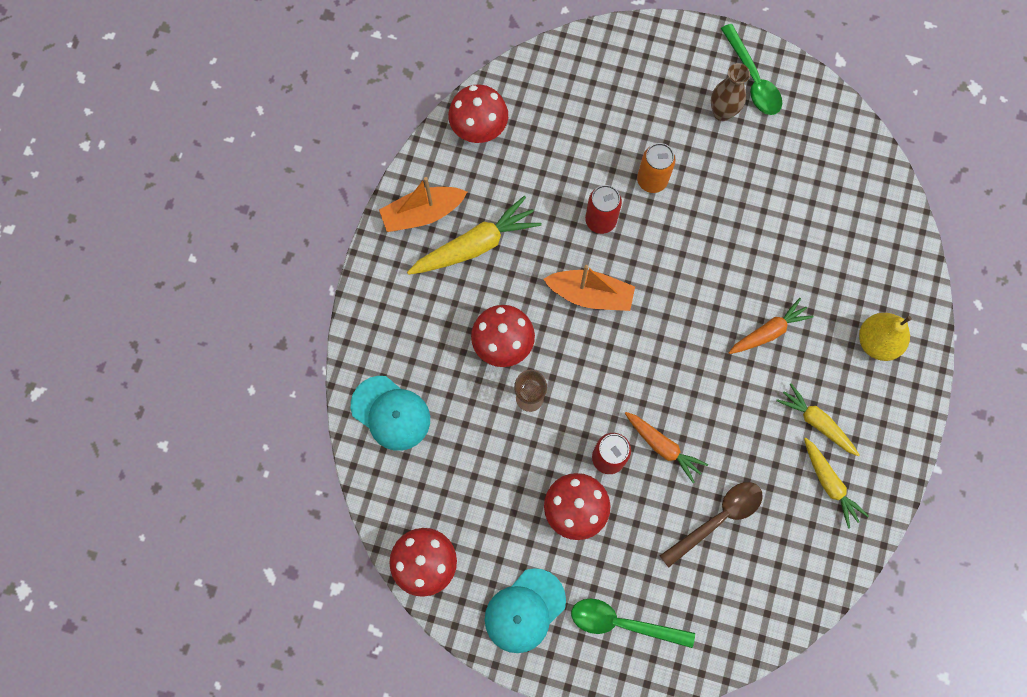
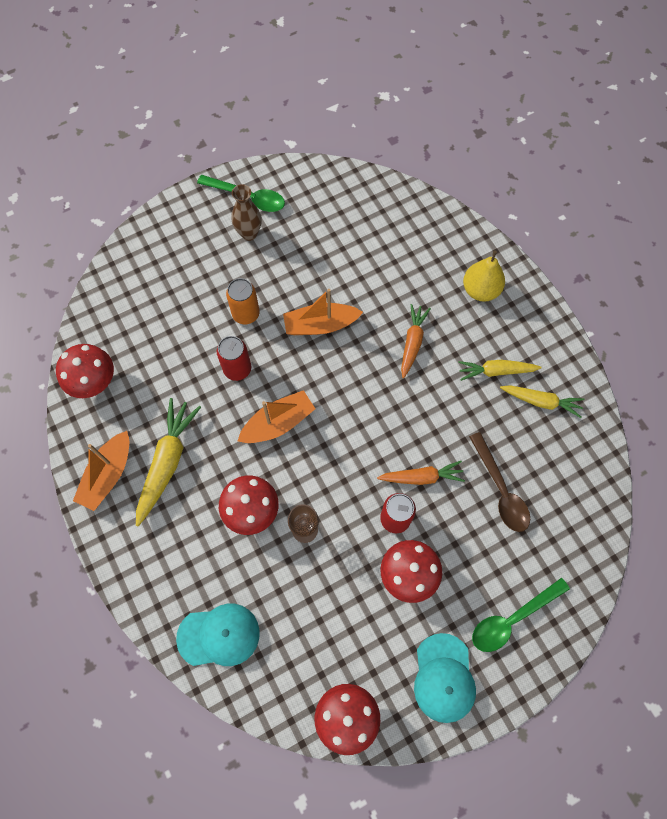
camera: 45 degrees left, 5 degrees down
(705, 246) = (320, 325): none -> orange boat
(717, 519) = (500, 490): brown spoon -> brown spoon turned 150 degrees clockwise

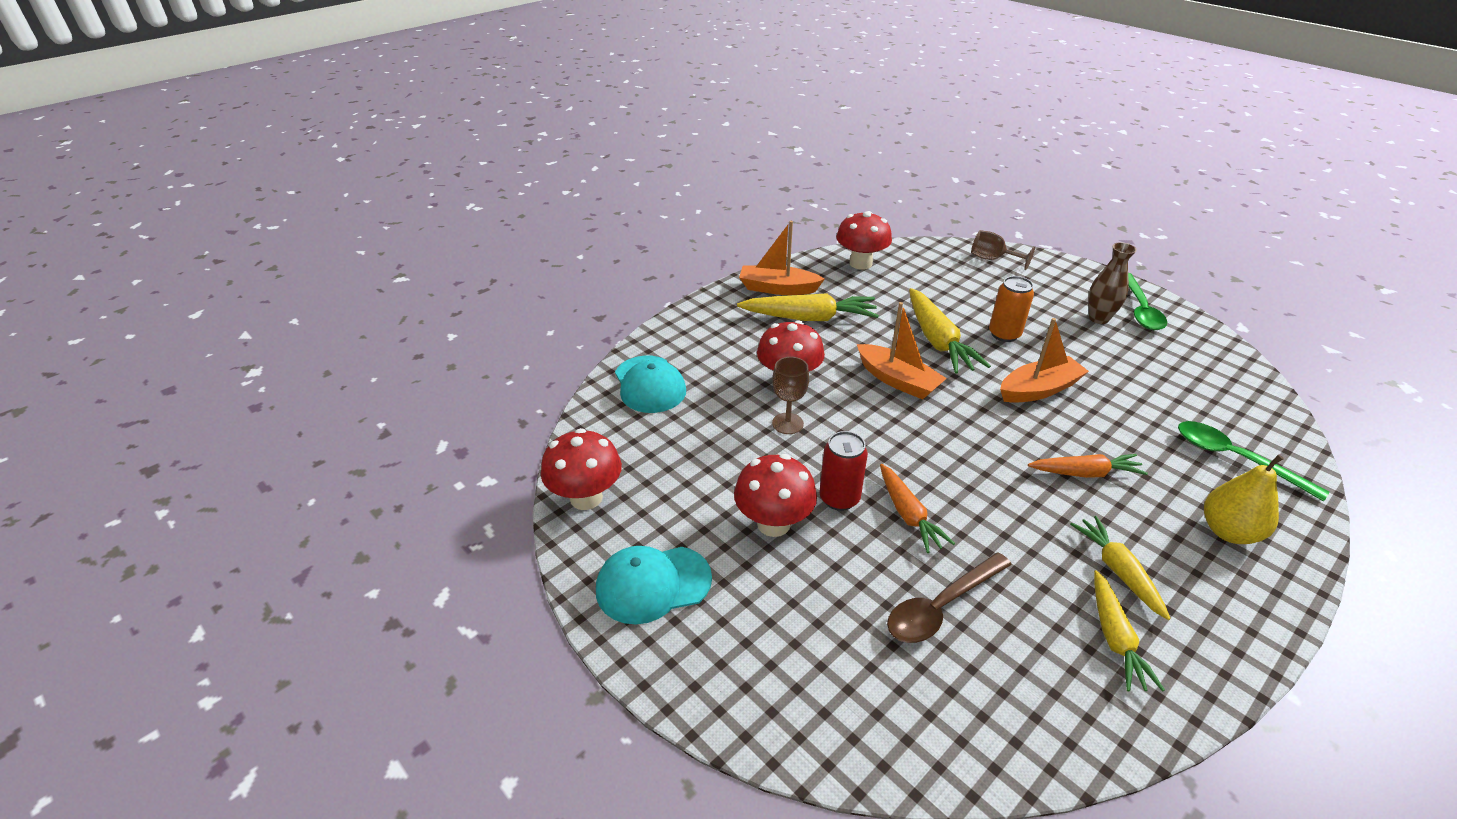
camera: 75 degrees right, 30 degrees down
(133, 266) = (992, 259): none -> brown goblet
(237, 369) = (938, 341): red can -> yellow carrot
(320, 325) = (1039, 389): orange boat -> orange boat turned 90 degrees clockwise
(512, 619) = (757, 652): green spoon -> green spoon (1235, 459)

